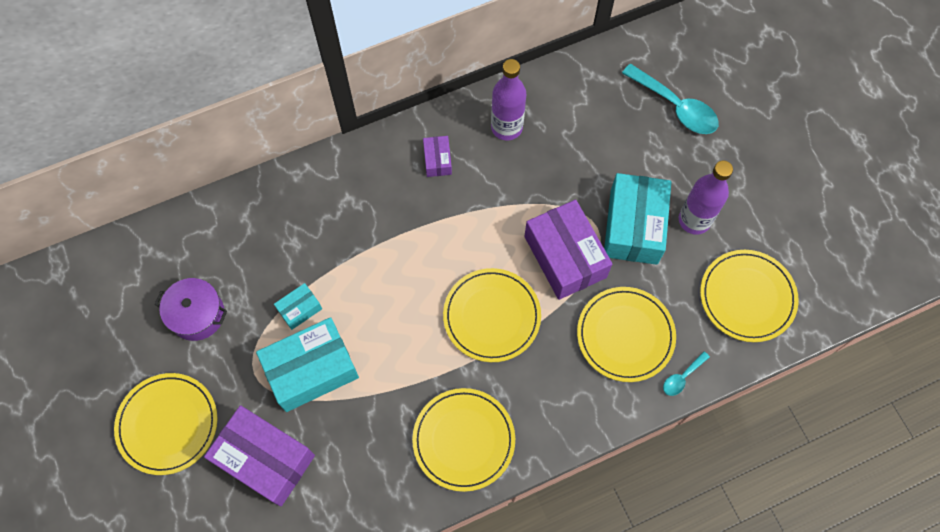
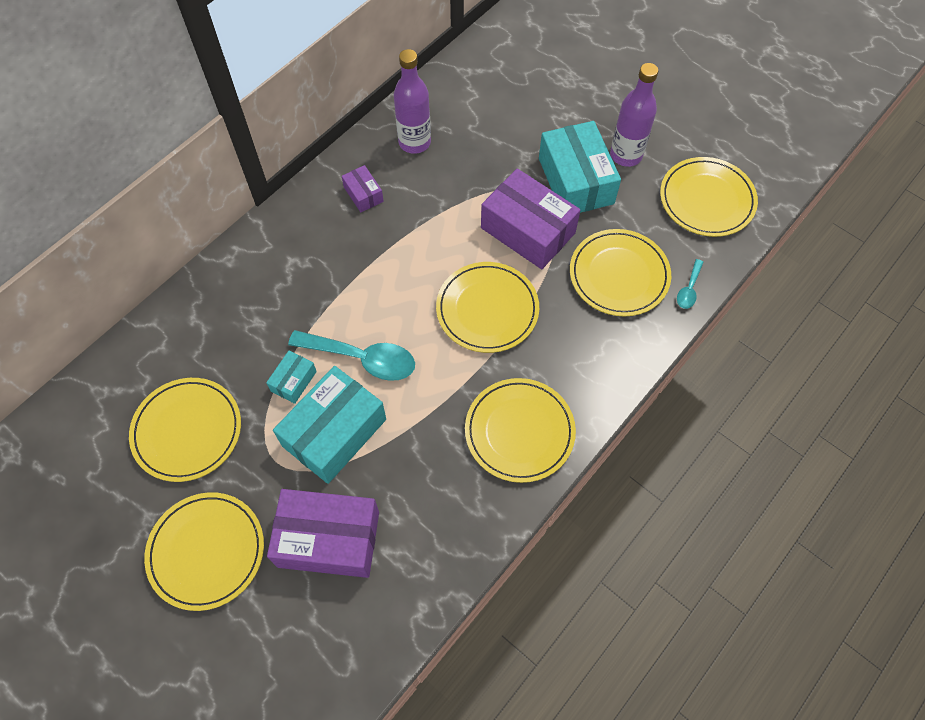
camera: 25 degrees left, 5 degrees down
(197, 314) = (187, 431): purple pot -> yellow plate
(675, 107) = (558, 70): turquoise spoon -> turquoise spoon (362, 358)

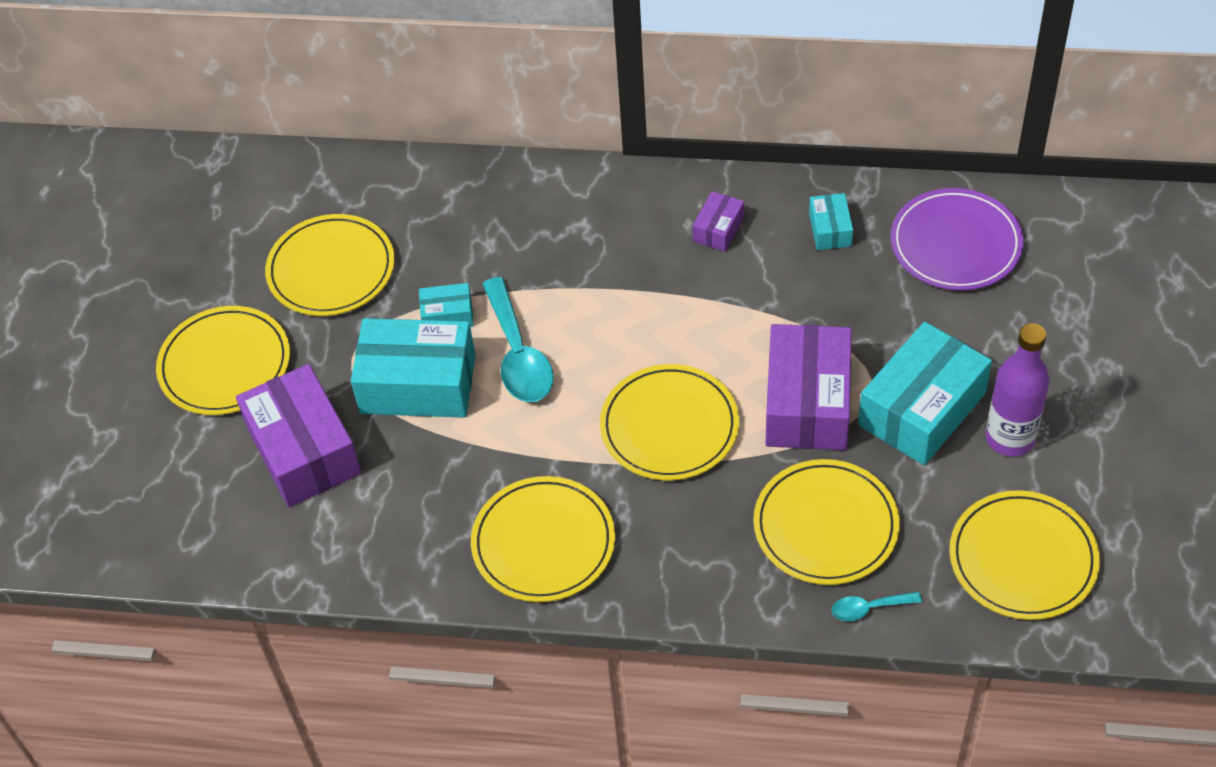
camera: 60 degrees right, 10 degrees down
(414, 142) = (830, 229): purple bottle -> turquoise box
(477, 94) = (955, 244): none -> purple plate

